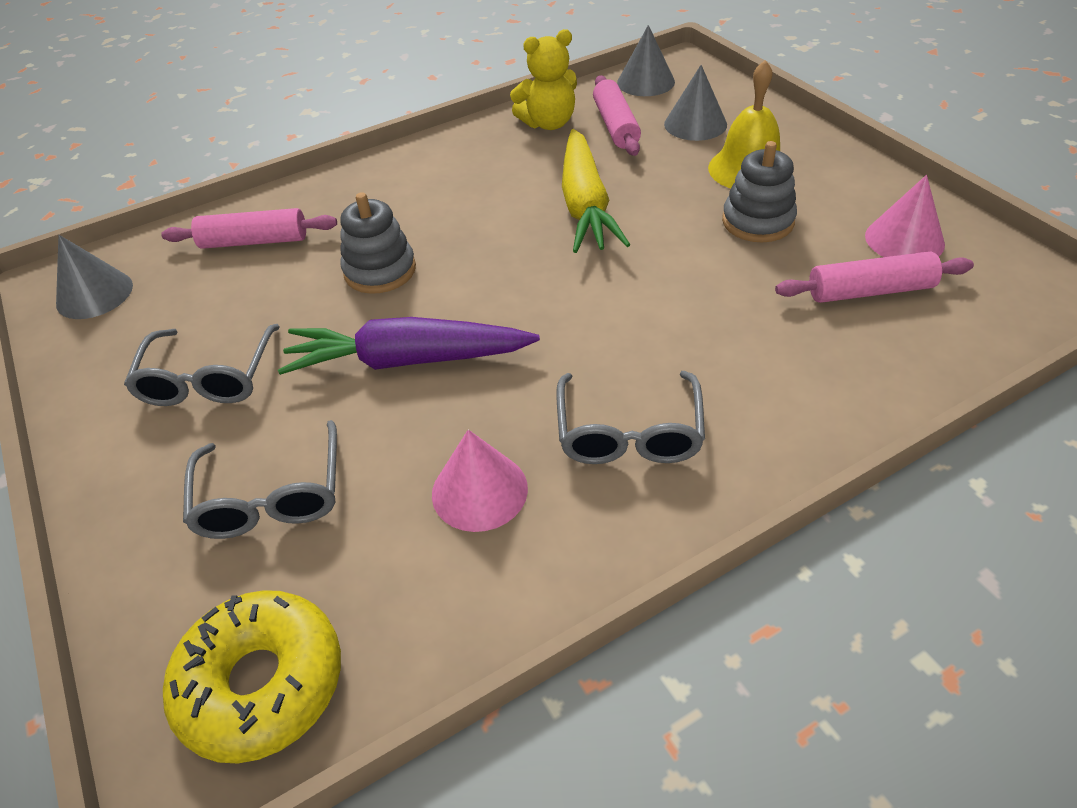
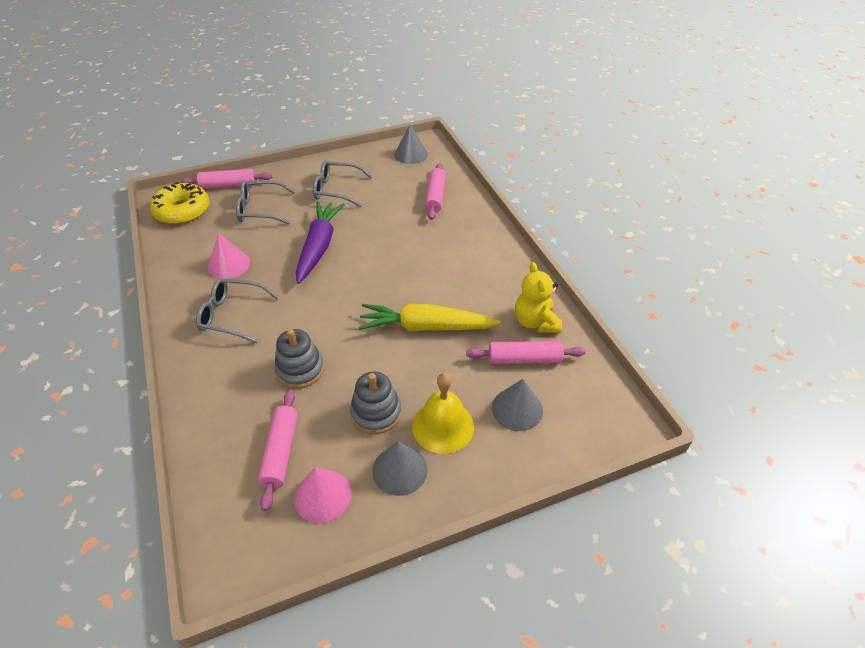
camera: 95 degrees right, 0 degrees up
(148, 607) = (228, 185): none -> pink rolling pin
(380, 270) = (392, 239): grey stacking toy -> grey stacking toy (300, 370)
(645, 82) = (594, 391): grey cone -> grey cone (399, 470)

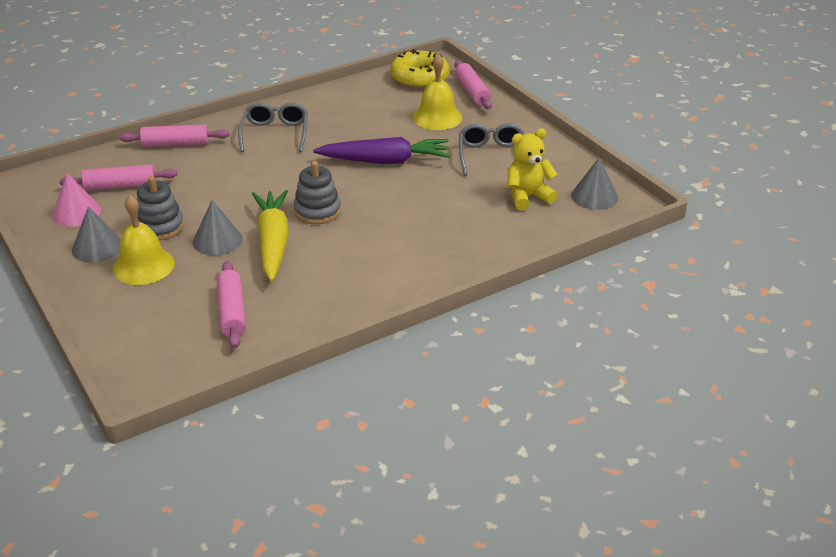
camera: 80 degrees right, 10 degrees down
(229, 264) = (345, 118): pink cone -> none
(260, 209) = (437, 117): grey glasses -> yellow bell
(300, 370) = (210, 179): grey stacking toy -> grey stacking toy (317, 211)
(435, 196) = (507, 225): pink rolling pin -> pink rolling pin (176, 144)
(517, 409) = (163, 310): grey cone -> grey cone (217, 240)
(535, 322) = (290, 318): yellow teddy bear -> yellow teddy bear (527, 197)

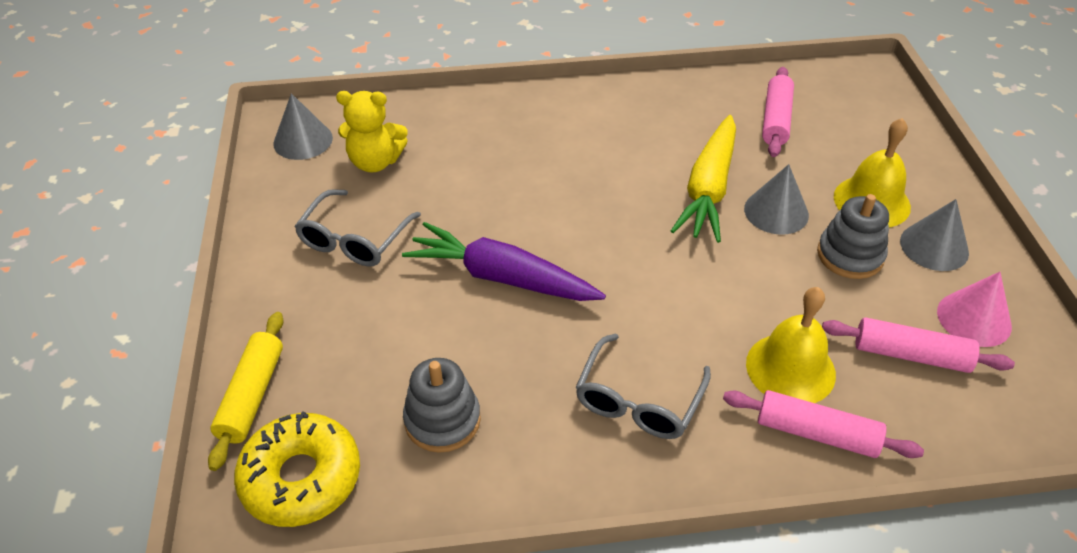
camera: 155 degrees left, 10 degrees up
(317, 211) = (637, 218): grey stacking toy -> grey stacking toy (442, 420)
(437, 117) = (360, 348): yellow bell -> yellow bell (790, 368)
(472, 92) = (251, 395): pink rolling pin -> yellow rolling pin

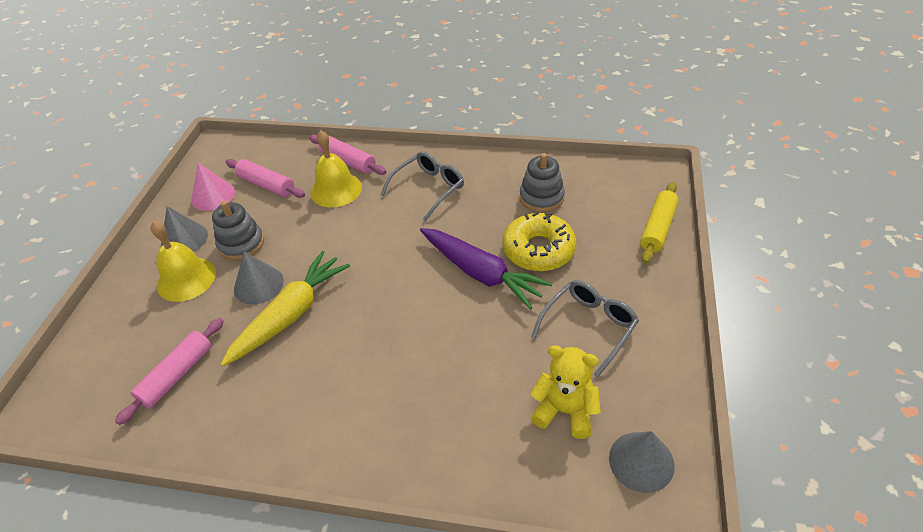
camera: 160 degrees left, 0 degrees up
(301, 478) = (623, 184): yellow donut -> yellow donut (538, 250)

